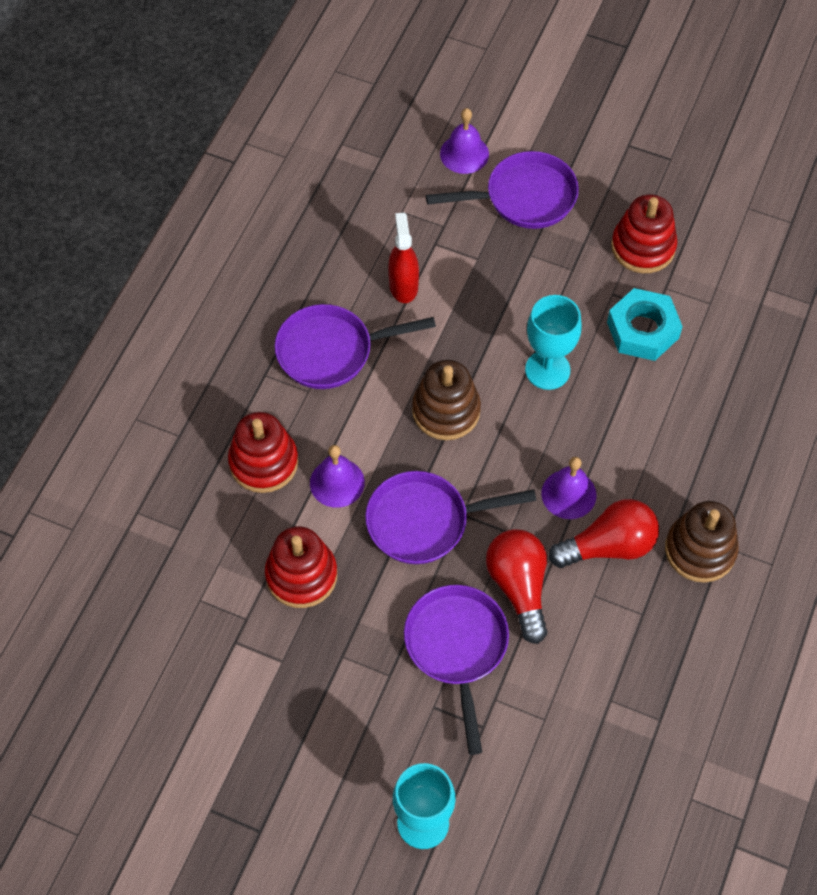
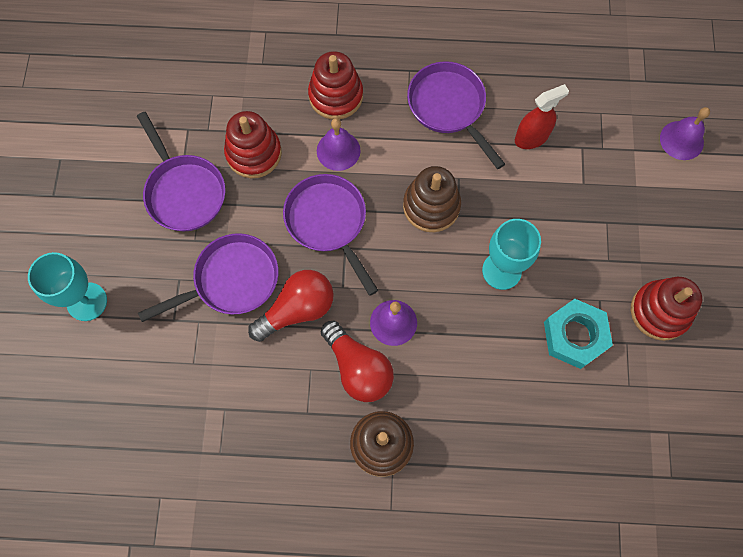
camera: 70 degrees right, 10 degrees up
(524, 197) = (661, 200): purple pan -> purple pan (184, 191)

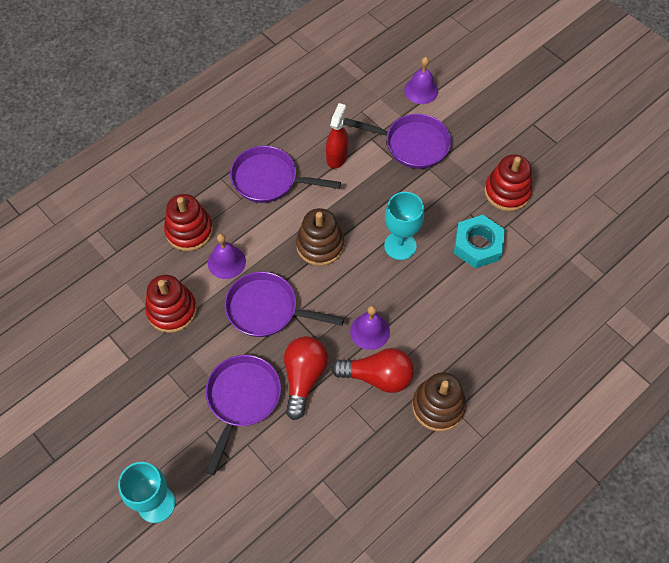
camera: 45 degrees left, 10 degrees down
(184, 191) = (149, 374): purple pan -> purple pan (412, 144)

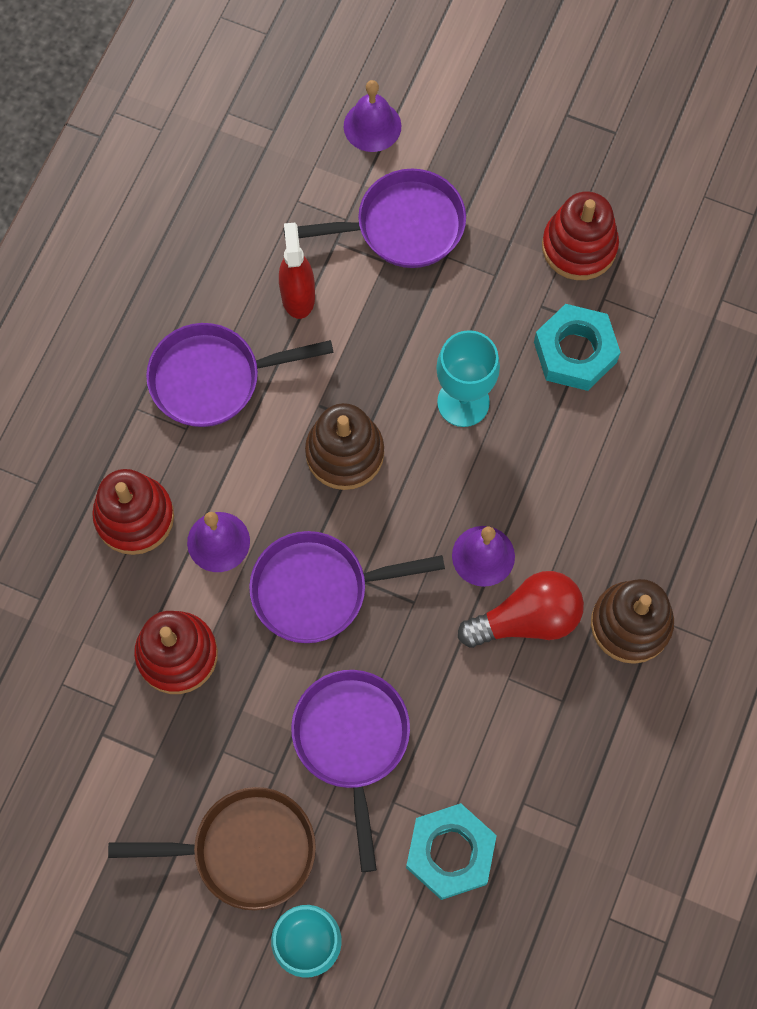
camera: 25 degrees left, 10 degrees up
(150, 432) = (245, 850): none -> brown pan
(265, 488) = (450, 853): none -> turquoise nut
(303, 378) = (423, 669): red light bulb -> none

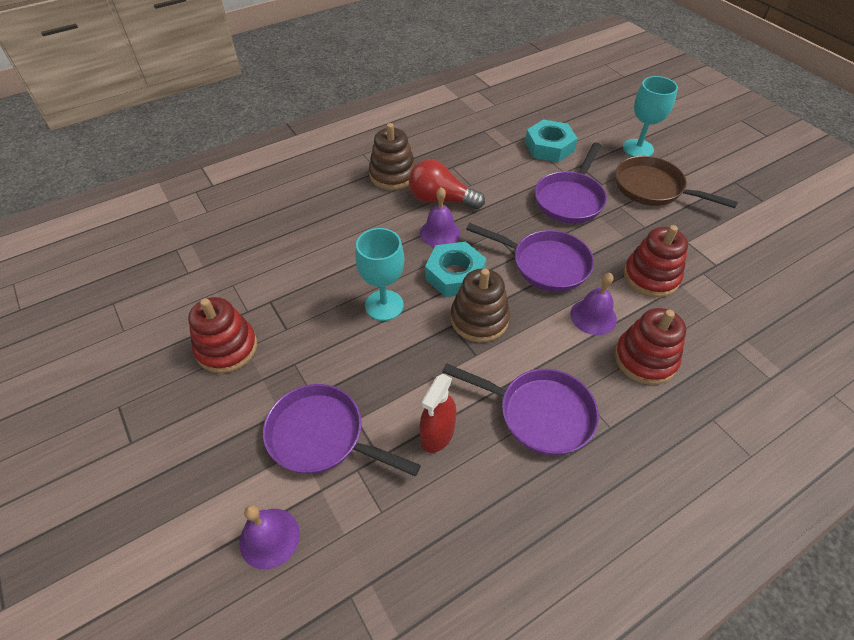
camera: 145 degrees left, 20 degrees down
(575, 352) = (295, 293): turquoise nut -> turquoise nut (455, 275)

